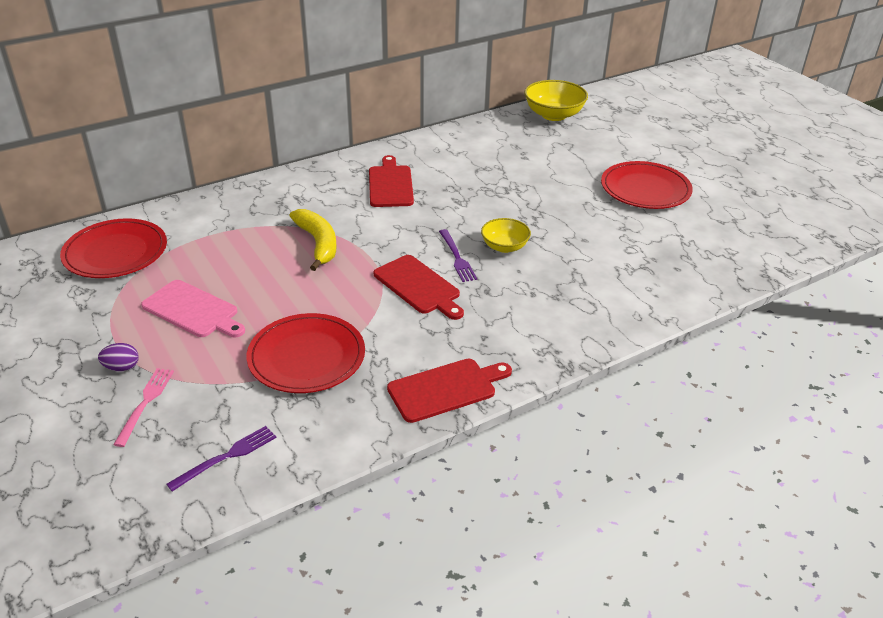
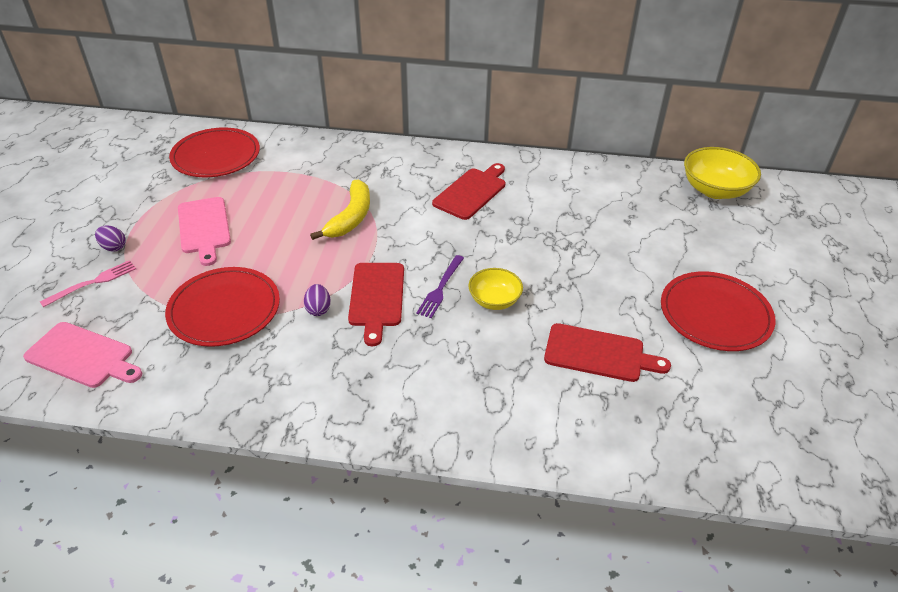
camera: 40 degrees right, 5 degrees up
(227, 457) = (83, 356): purple fork -> pink cutting board
(385, 316) = (318, 309): none -> purple egg
(446, 389) = (280, 402): red cutting board -> red cutting board (599, 353)

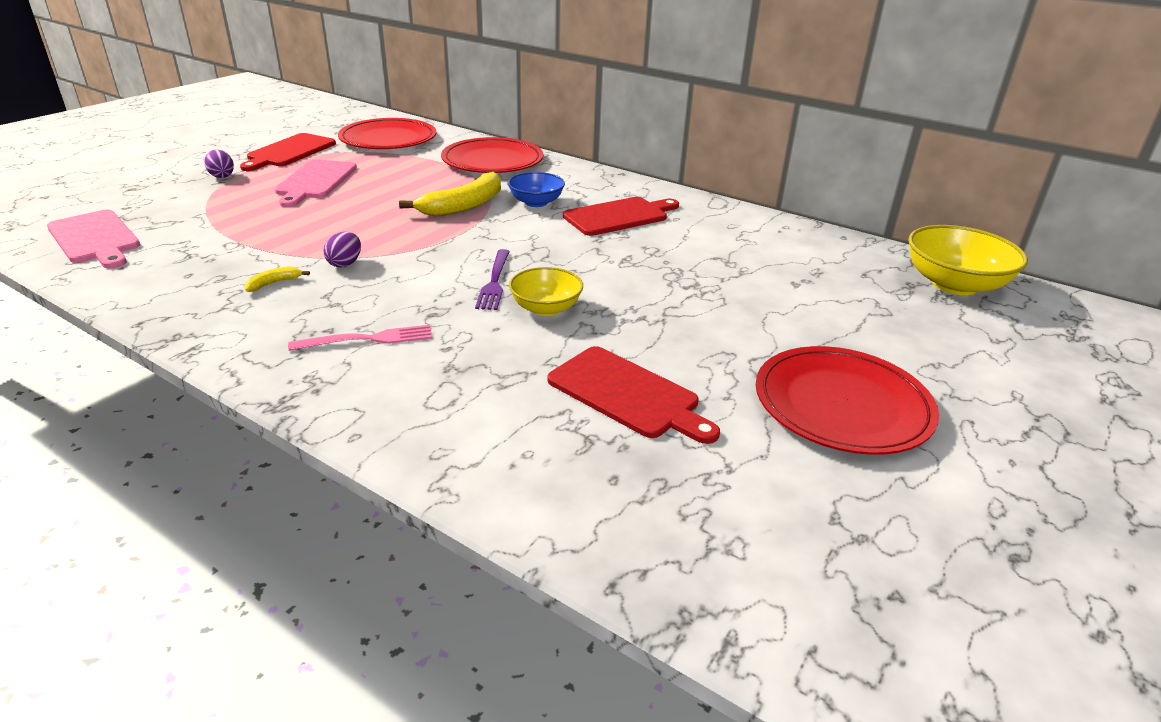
camera: 25 degrees right, 10 degrees down
(93, 282) = (173, 194): pink fork -> pink fork (368, 339)
(224, 310) = (257, 240): red plate -> red plate (492, 161)
(284, 348) = (273, 283): none -> yellow banana
(377, 297) = (416, 271): red cutting board -> red cutting board (289, 152)
(401, 196) = (536, 202): none -> blue bowl
(440, 288) = (494, 282): purple fork -> purple fork turned 45 degrees counterclockwise

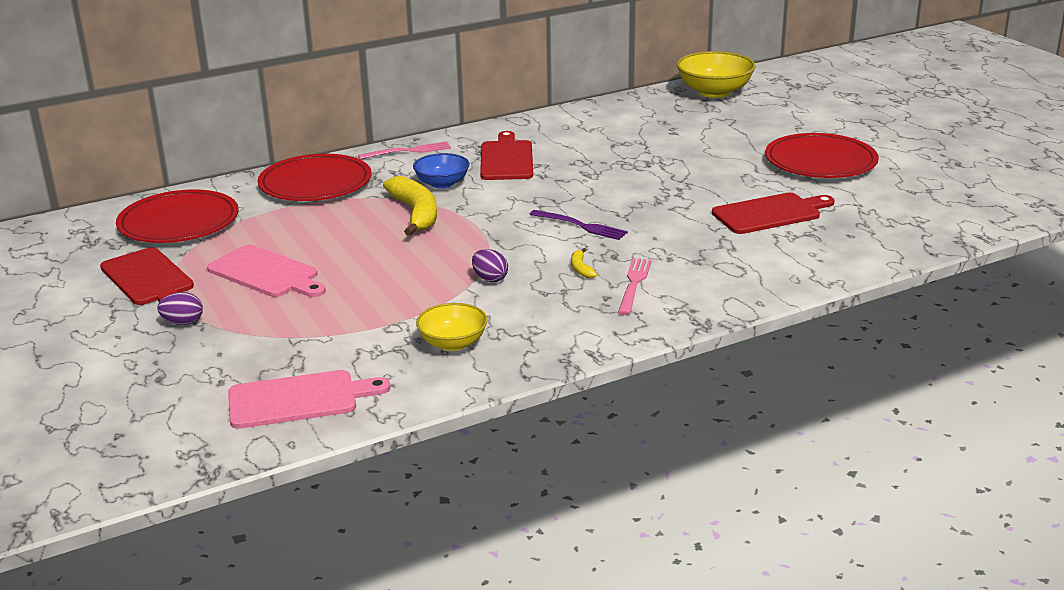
camera: 60 degrees left, 5 degrees down
(273, 283) = (500, 313): yellow banana -> yellow banana (581, 269)
(546, 308) = (639, 216): yellow bowl -> yellow bowl (453, 343)
(591, 176) = (408, 151): none -> pink fork

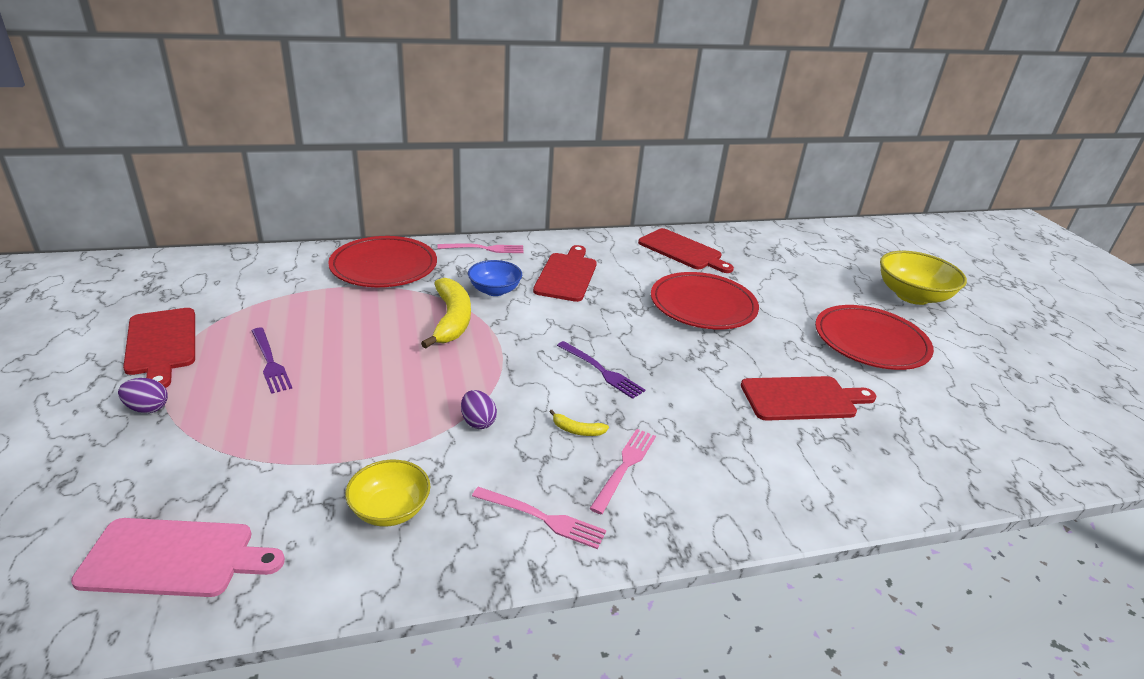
camera: 10 degrees right, 5 degrees up
(179, 222) = (238, 283): red plate -> red plate (703, 305)
(266, 273) = (270, 362): pink cutting board -> purple fork
(581, 269) = (577, 430): yellow banana -> yellow banana turned 75 degrees counterclockwise
(582, 325) = (543, 518): none -> pink fork
(613, 119) = (682, 251): none -> red cutting board
(714, 92) = (785, 240): yellow bowl -> yellow bowl (912, 296)

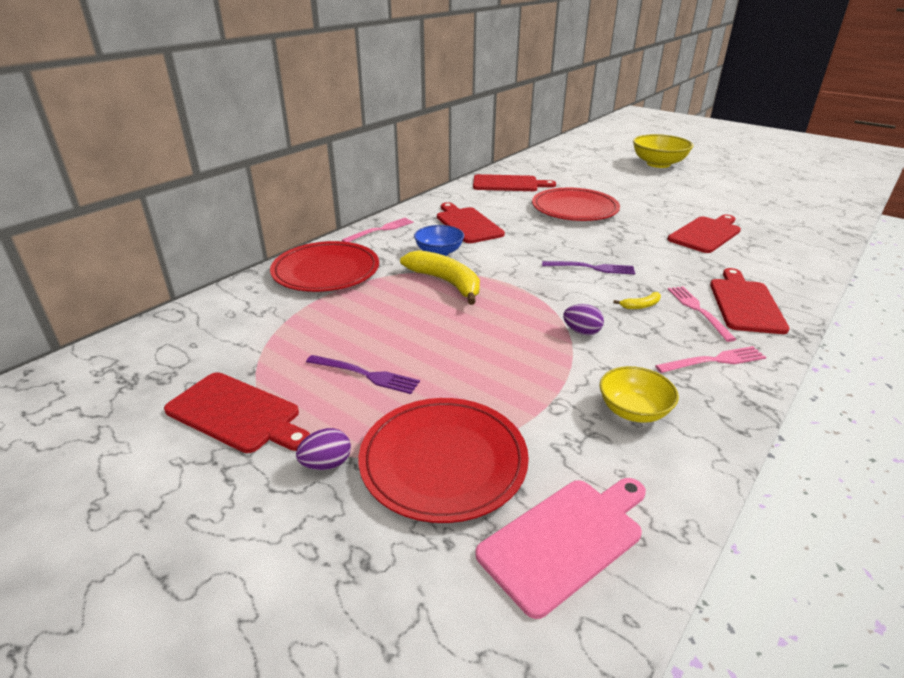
camera: 35 degrees left, 0 degrees up
(690, 489) = (745, 303): none -> red cutting board
(870, 341) = (681, 193): red plate -> red plate (443, 461)

